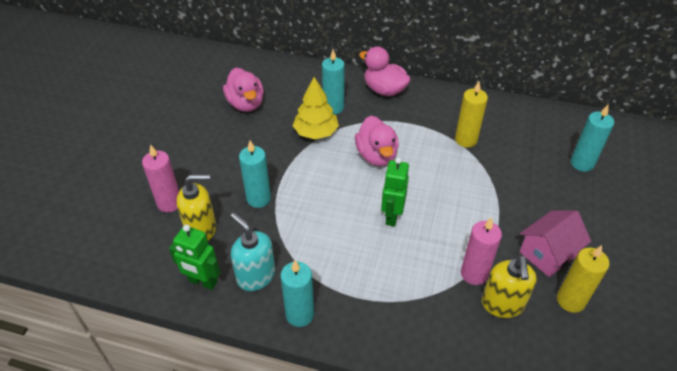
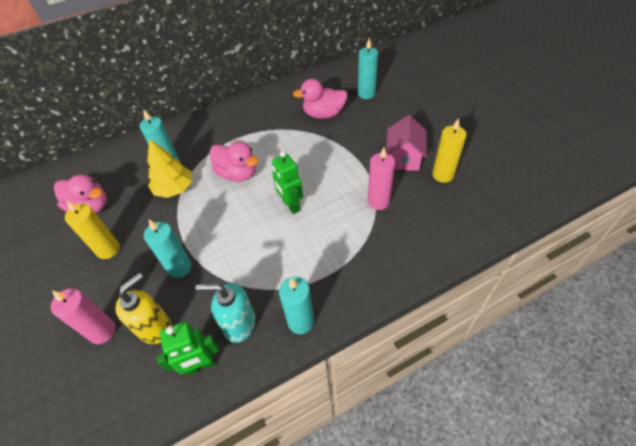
camera: 40 degrees left, 5 degrees up
(384, 90) = (195, 127): pink duck -> pink duck (323, 114)
(466, 140) = (286, 124): yellow candle -> yellow candle (108, 249)
(502, 304) = (412, 206): yellow soap dispenser -> none

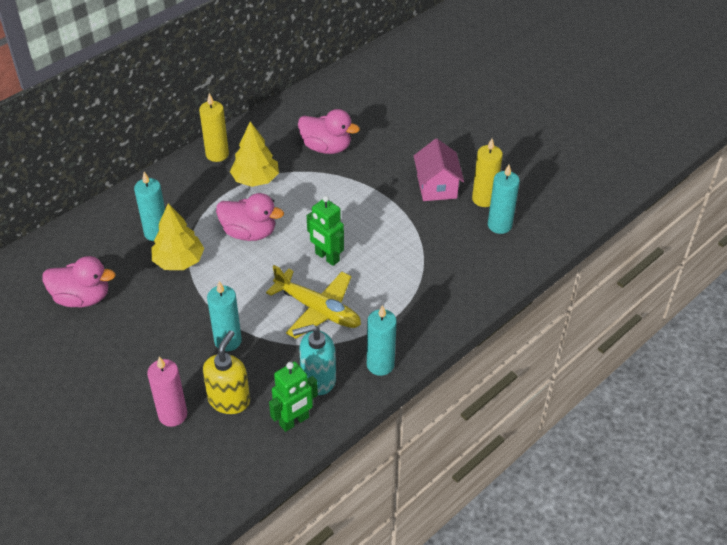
camera: 20 degrees left, 5 degrees down
(108, 249) = (133, 338): yellow candle -> yellow candle (217, 154)
(260, 132) = (255, 179): none -> yellow tree
(265, 253) = (318, 310): none -> yellow plane
(323, 114) = (326, 147): pink duck -> pink duck turned 135 degrees counterclockwise
(366, 94) = (370, 115): turquoise candle -> turquoise candle (499, 225)
(378, 201) = (422, 238): pink candle -> none

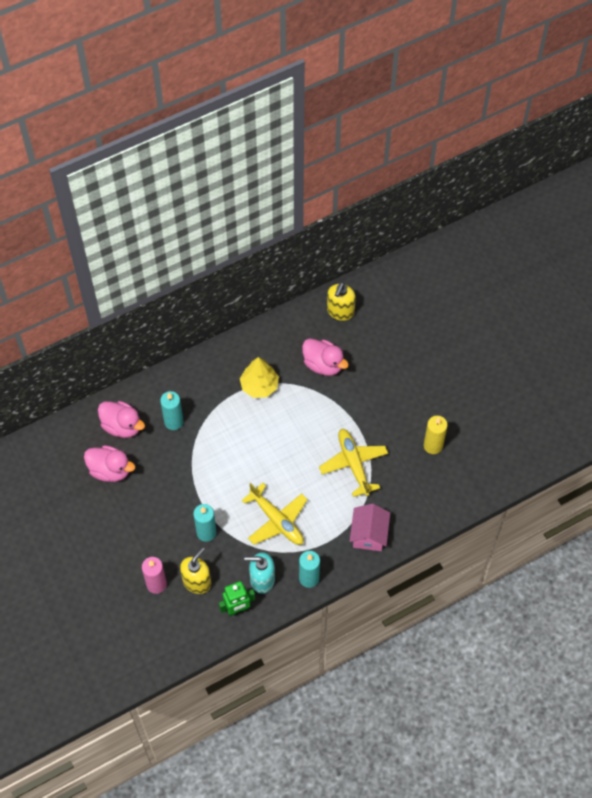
camera: 15 degrees right, 15 degrees up
(179, 261) = (185, 452): yellow tree -> none
(217, 154) = (235, 353): yellow candle -> none
(249, 233) = (243, 437): pink duck -> pink duck (122, 426)
(327, 257) = (295, 474): green robot -> none
(330, 98) = (340, 311): none -> yellow soap dispenser
(395, 234) = (353, 464): none -> yellow plane
(437, 187) = (399, 425): pink house -> pink house (369, 534)
(499, 225) = (436, 474): turquoise candle -> none

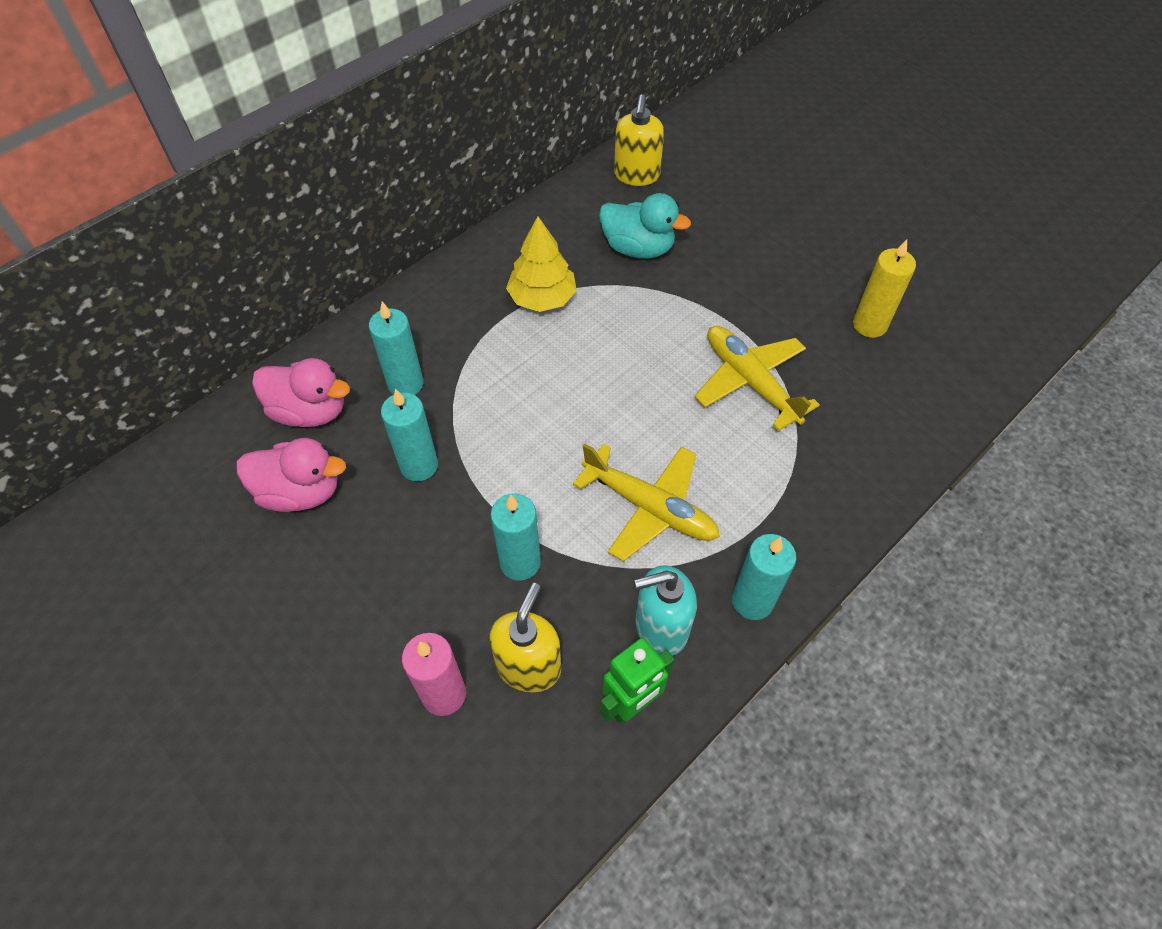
camera: 15 degrees left, 5 degrees down
(170, 470) = (419, 465): none -> turquoise candle
(323, 364) = (638, 248): pink duck -> turquoise duck
(369, 534) = (829, 492): pink house -> none

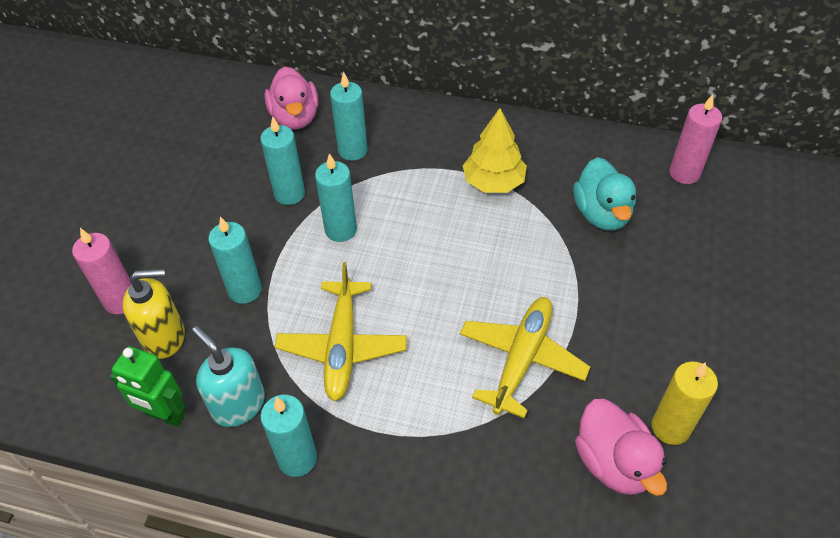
camera: 60 degrees right, 5 degrees down
(301, 492) = (230, 148): pink duck -> pink duck (613, 462)
(505, 443) = (341, 230): none -> turquoise candle
(636, 175) = (684, 173): yellow soap dispenser -> pink candle

